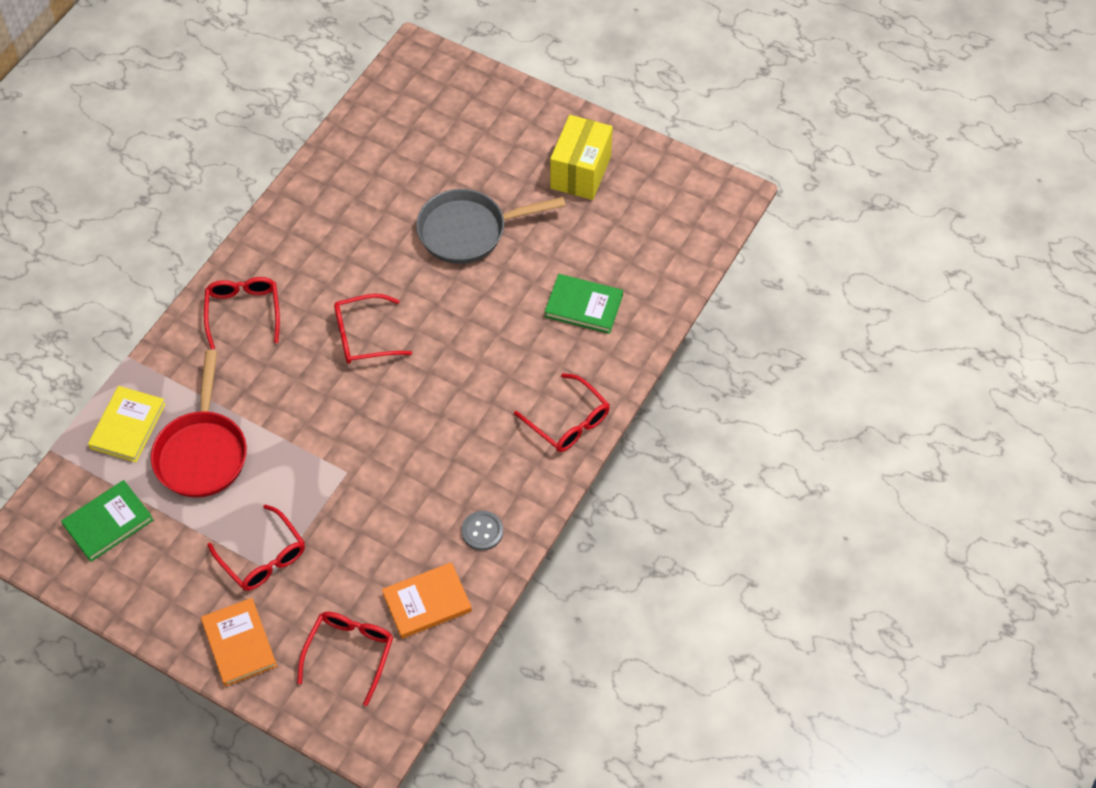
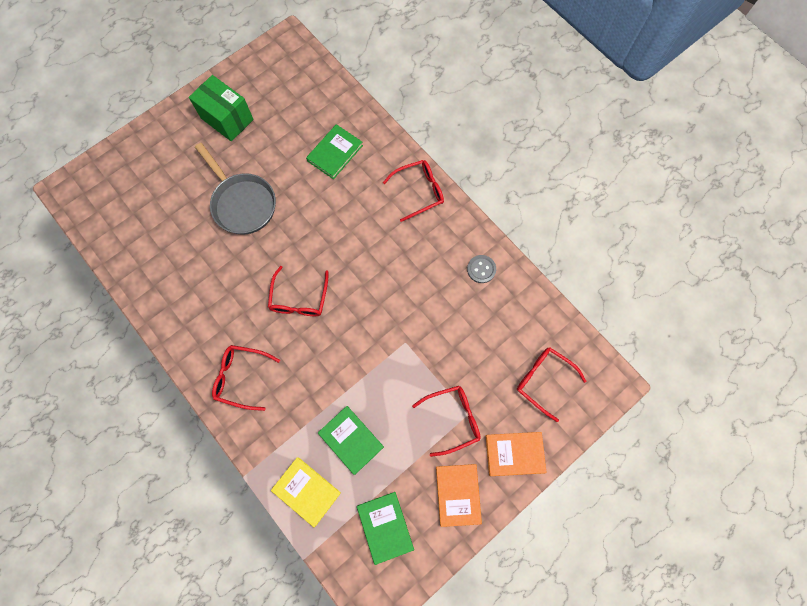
camera: 70 degrees left, 15 degrees up
(202, 452) = (351, 440): red pan -> green book
(427, 602) = (522, 320): orange book -> orange book (458, 494)
(469, 231) = (242, 203): grey pan -> grey pan turned 45 degrees counterclockwise
(580, 172) = (227, 119): yellow box -> green box

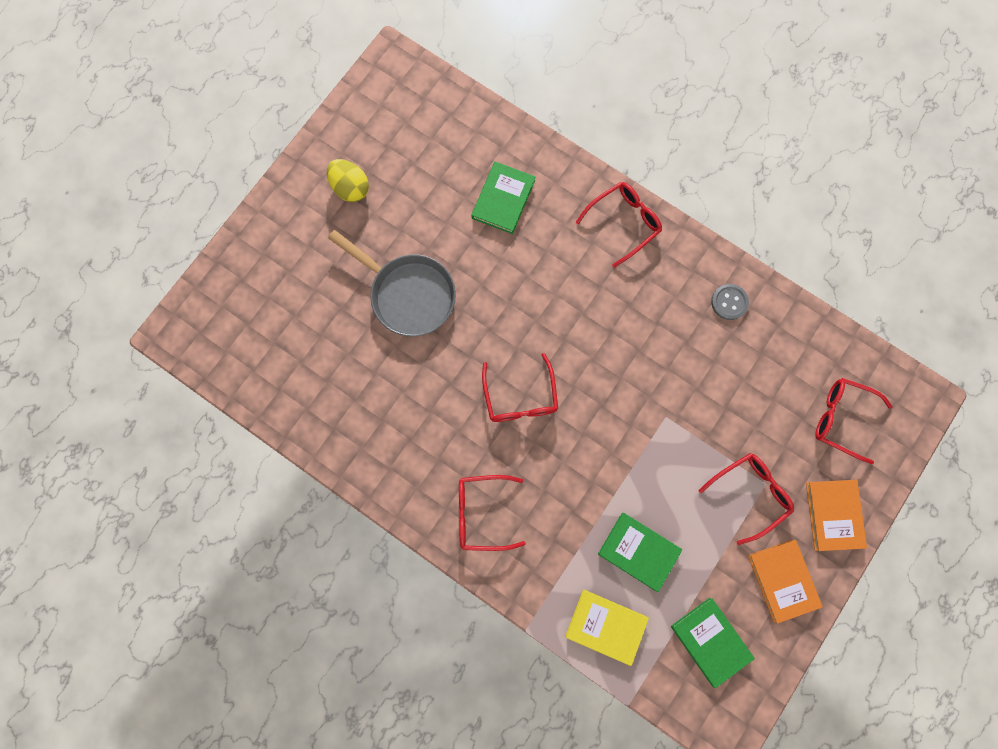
camera: 15 degrees left, 5 degrees up
(227, 119) = (351, 188): green box -> yellow egg
(514, 454) = (833, 515): orange book -> orange book turned 75 degrees counterclockwise

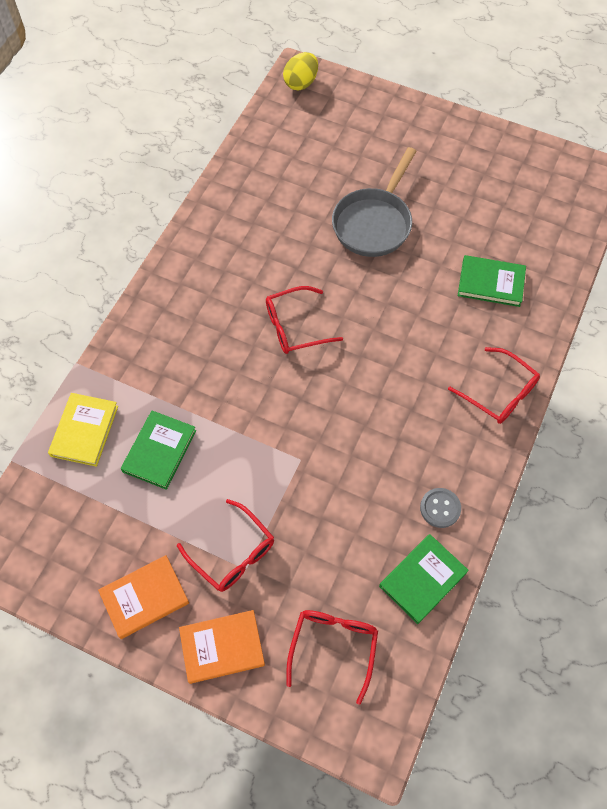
camera: 80 degrees right, 15 degrees down
(351, 188) = (463, 164): yellow egg -> yellow egg (301, 83)
(483, 513) = (180, 313): red glasses -> none
(710, 641) = (76, 530): green book -> green book (423, 579)

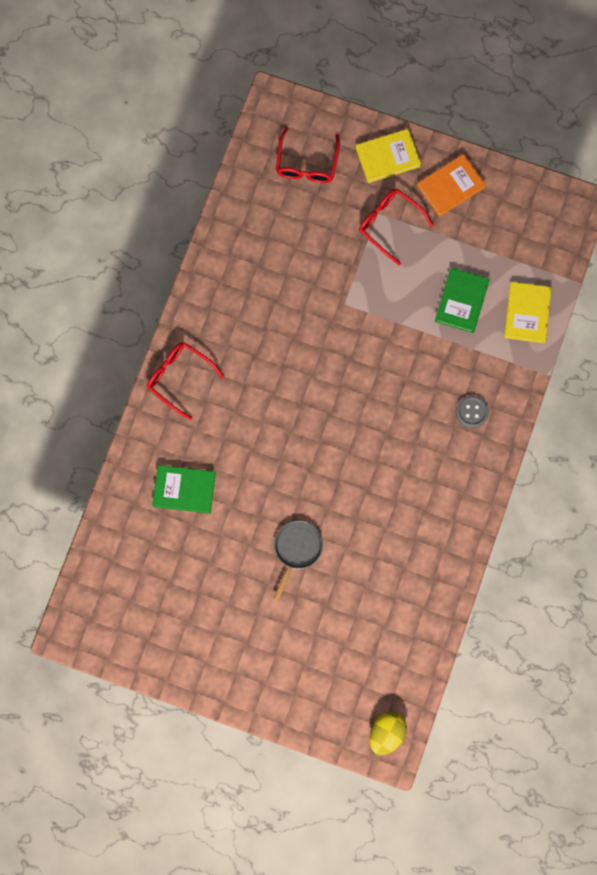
camera: 175 degrees right, 15 degrees up
(222, 647) = (388, 157): orange book -> yellow book
(295, 326) = (361, 428): red glasses -> none
(374, 223) = (296, 550): grey pan -> grey pan, size x0.63
(423, 579) = (242, 217): green book -> none
(440, 508) = (230, 273): grey button -> grey button (472, 412)

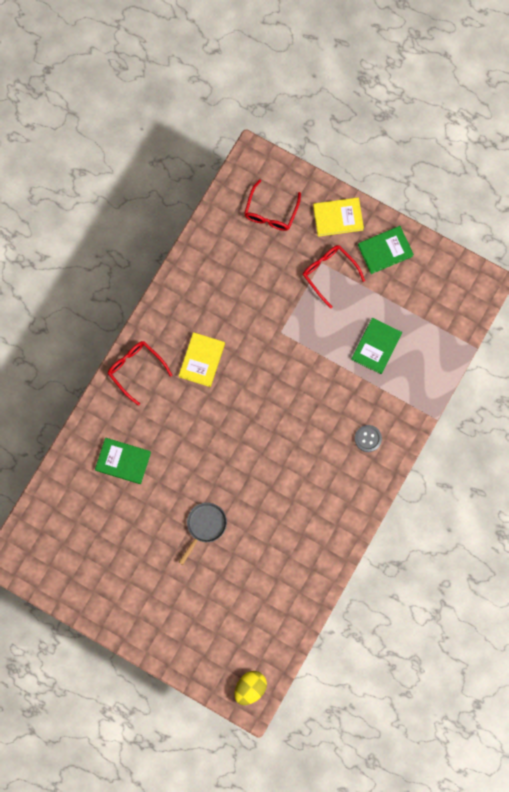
camera: 10 degrees right, 0 degrees up
(451, 186) = (385, 250): orange book -> green book
(527, 313) = (428, 365): yellow book -> yellow book (202, 360)

